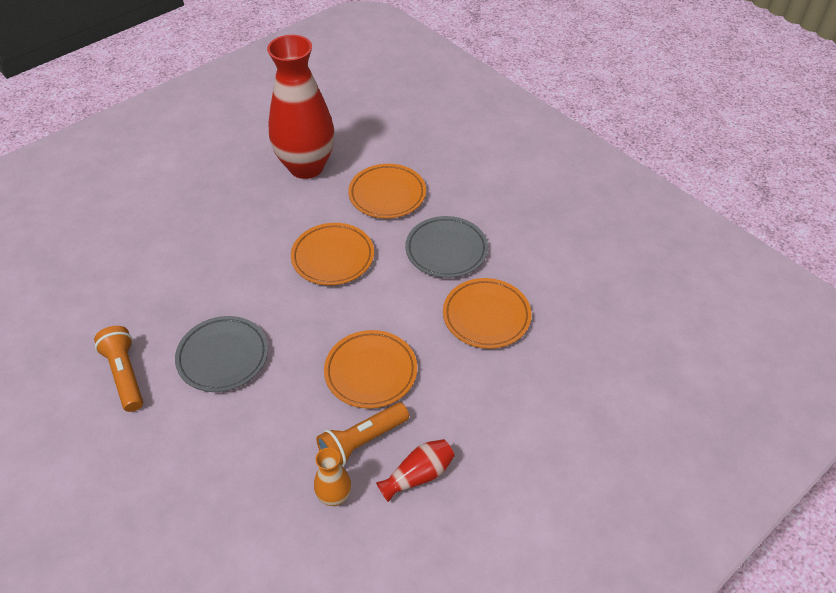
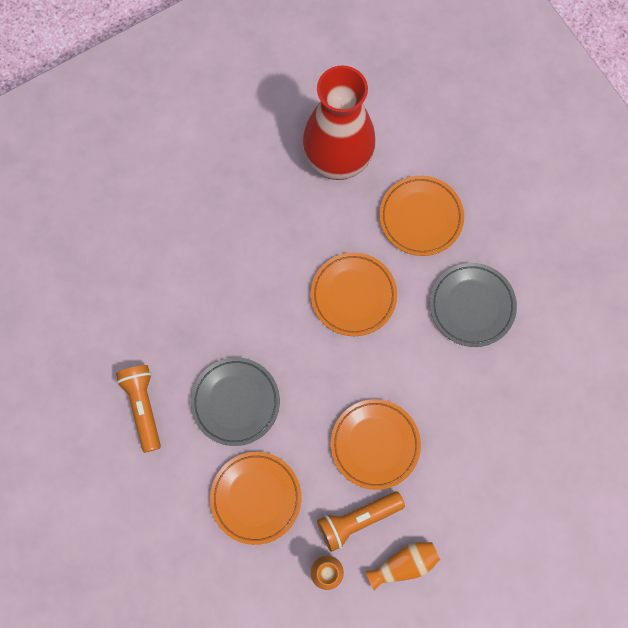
camera: 10 degrees right, 25 degrees up
(418, 475) = (404, 564): red vase -> orange vase
(486, 316) = (498, 398): orange plate -> orange plate (256, 498)

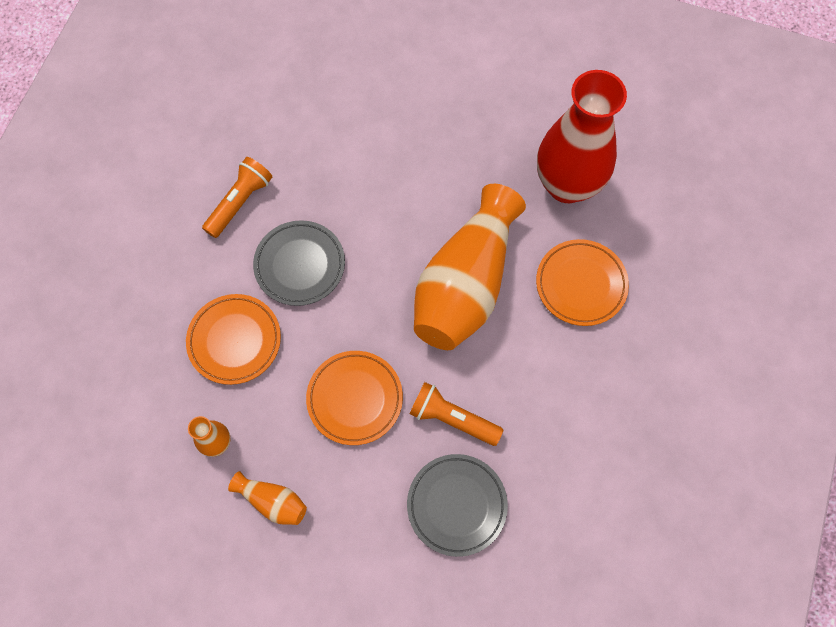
camera: 50 degrees right, 5 degrees down
(353, 295) = (465, 284): orange plate -> orange vase
(357, 520) = (280, 434): orange flashlight -> orange flashlight (452, 418)
(472, 306) = (542, 385): grey plate -> grey plate (456, 505)

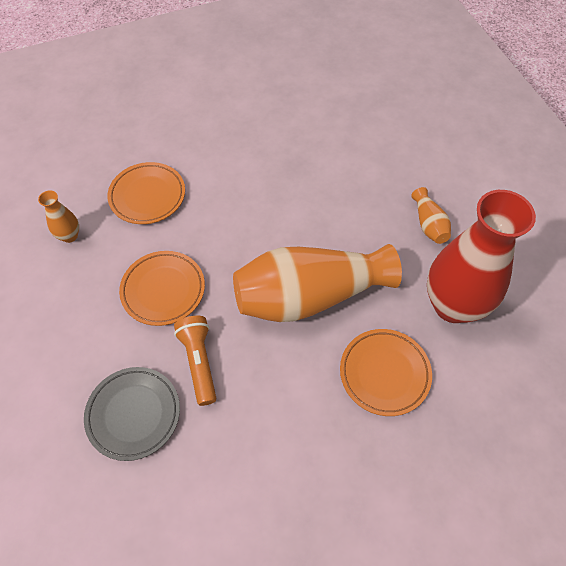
camera: 50 degrees right, 10 degrees down
(240, 202) = (243, 134): orange flashlight -> none
(272, 501) = (51, 295): orange vase -> orange vase (429, 224)
(300, 265) = (231, 192): grey plate -> none

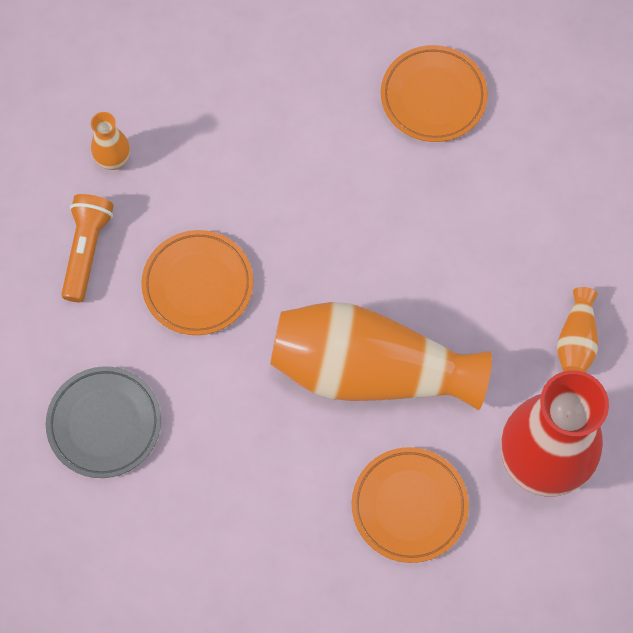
camera: 25 degrees right, 10 degrees up
(147, 196) = (231, 142): orange plate -> orange plate (433, 97)
(199, 362) = (202, 395): orange flashlight -> orange flashlight (87, 250)

